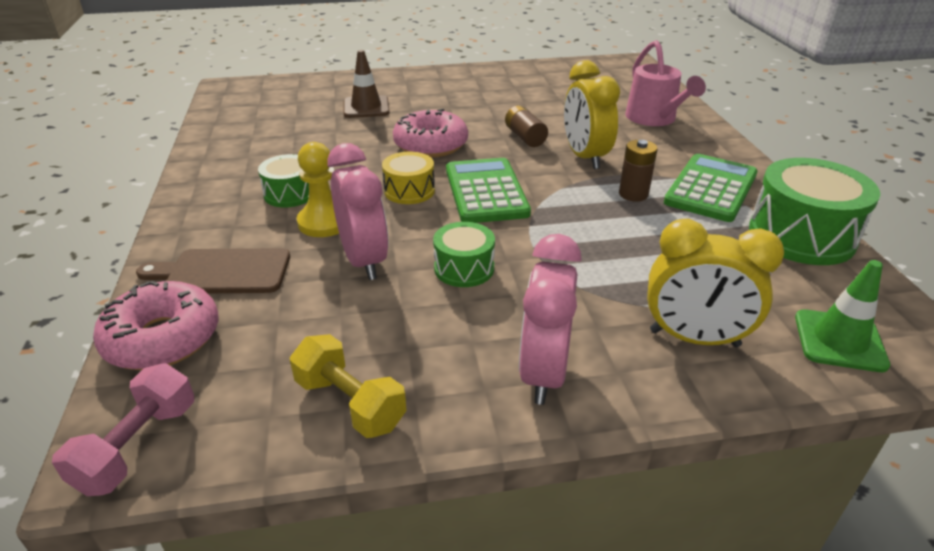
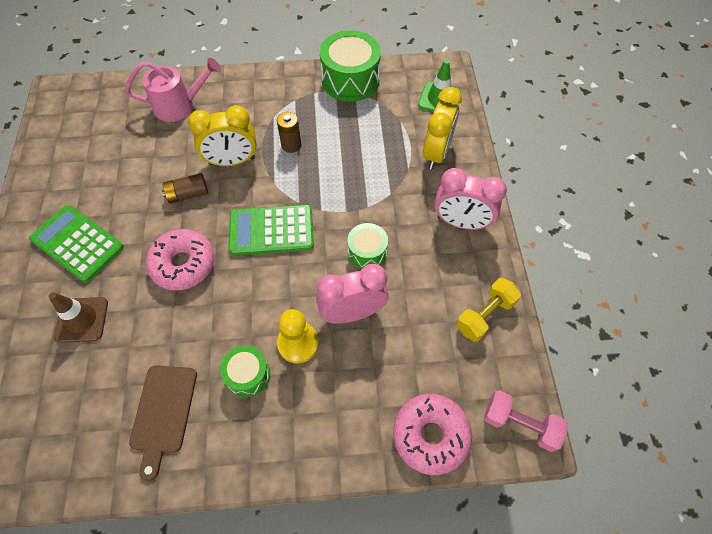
camera: 85 degrees left, 25 degrees up
(223, 272) = (357, 410): brown cutting board -> brown cutting board (163, 413)
(409, 191) = (260, 282): yellow drum -> none
(710, 188) = (291, 103): green calculator -> green calculator (77, 243)

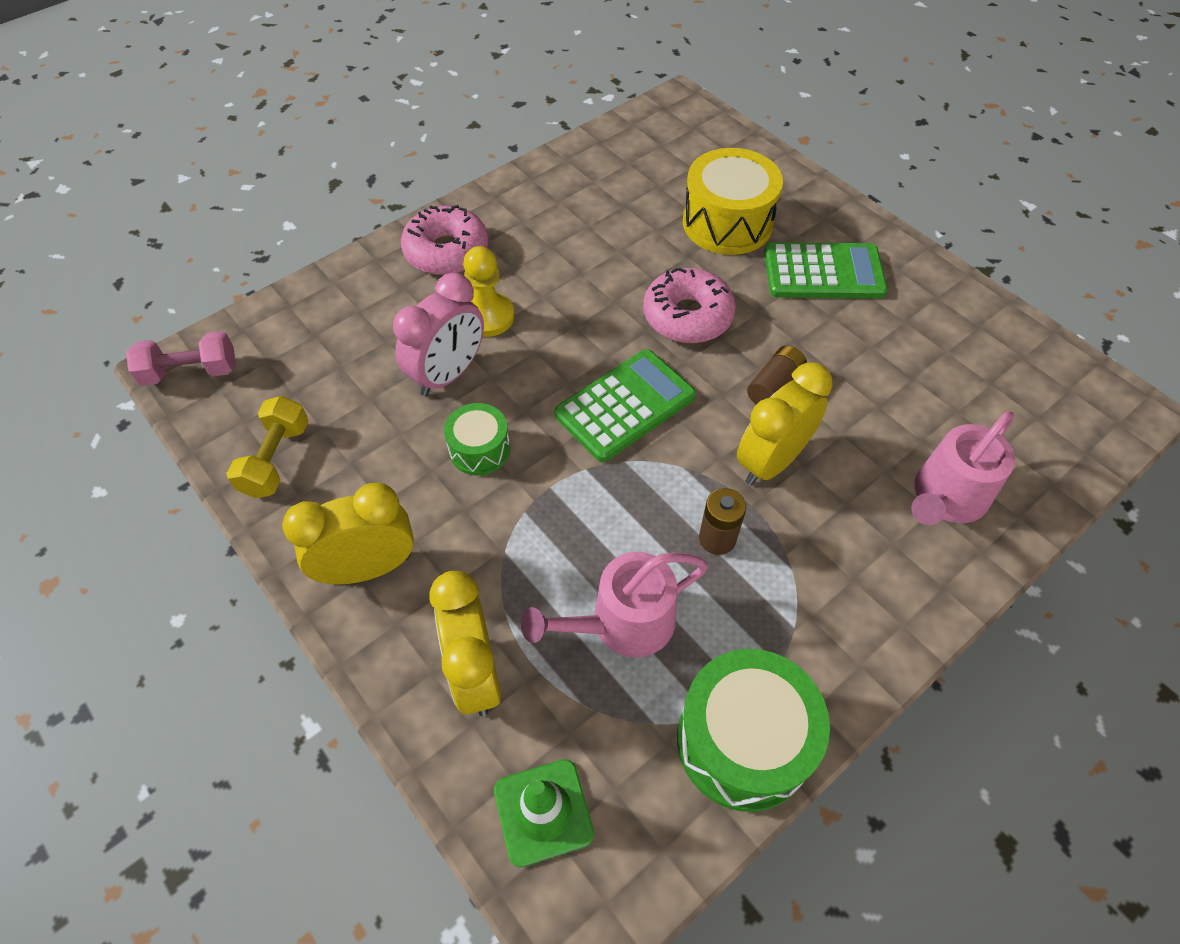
camera: 145 degrees right, 5 degrees down
(82, 320) = (727, 223): brown traffic cone -> yellow drum
(163, 413) = (568, 207): brown cutting board -> none
(248, 375) = (516, 267): green drum -> none
(361, 137) = (623, 623): none -> pink watering can
(430, 435) = (290, 316): pink donut -> pink donut (446, 251)
(461, 223) = (368, 568): pink clock -> yellow clock

